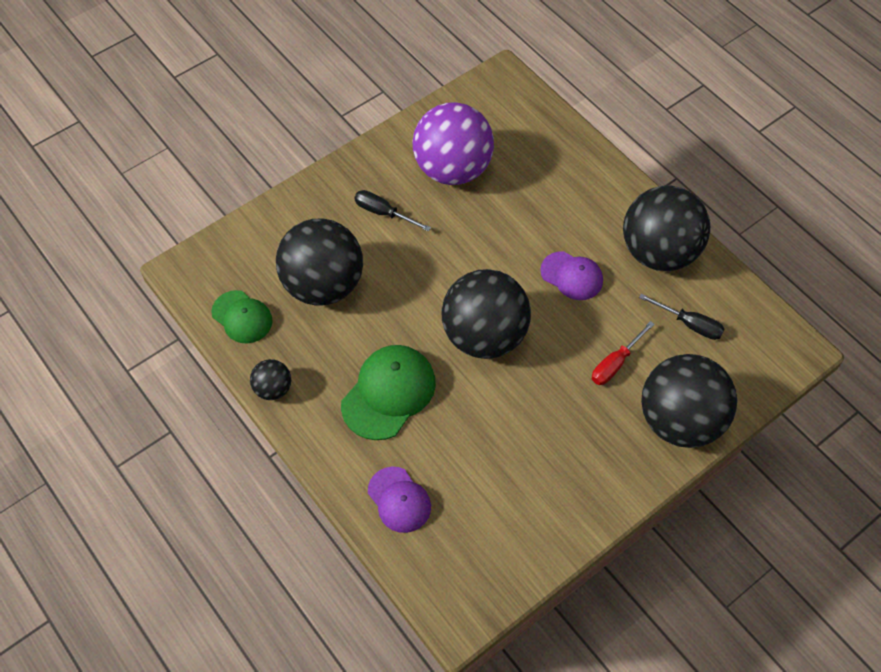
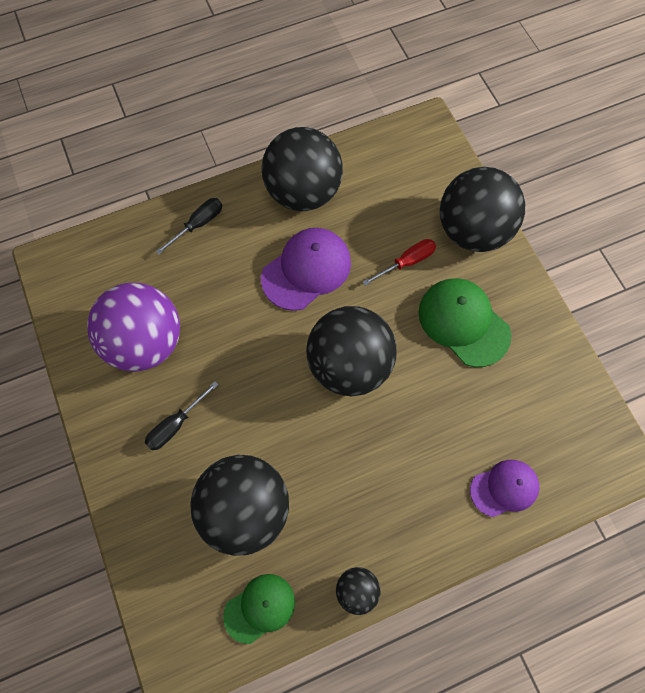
camera: 75 degrees left, 10 degrees up
(388, 393) = (390, 471): green cap -> green cap (463, 323)
(572, 276) = (306, 270): purple cap -> purple cap, size x1.55
(615, 363) = (406, 262): red screwdriver -> red screwdriver turned 90 degrees counterclockwise
(689, 324) = (383, 193): black screwdriver -> black screwdriver (198, 224)

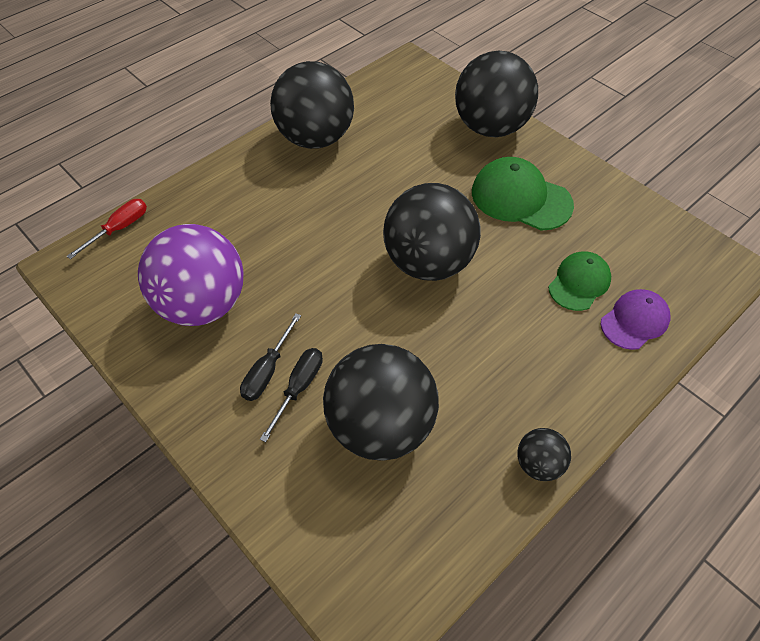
camera: 20 degrees left, 15 degrees down
(198, 224) = (219, 190): black screwdriver -> black screwdriver (299, 388)
(260, 608) = (442, 521): green cap -> green cap (579, 283)
(306, 270) = (348, 197): purple cap -> none
(406, 262) = (442, 166): red screwdriver -> red screwdriver (119, 229)

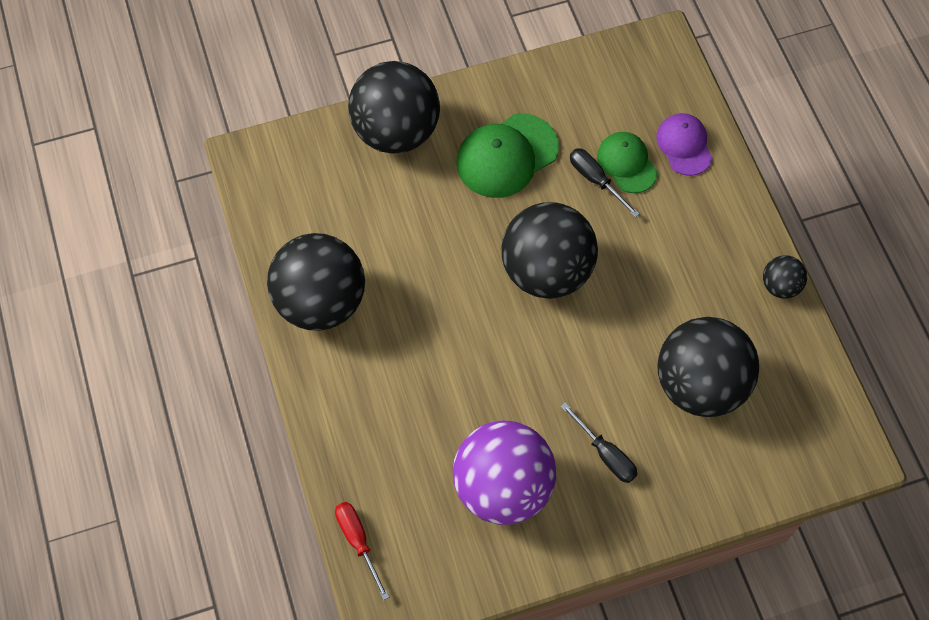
camera: 65 degrees left, 10 degrees up
(299, 388) = (635, 435): black screwdriver -> black screwdriver (595, 180)

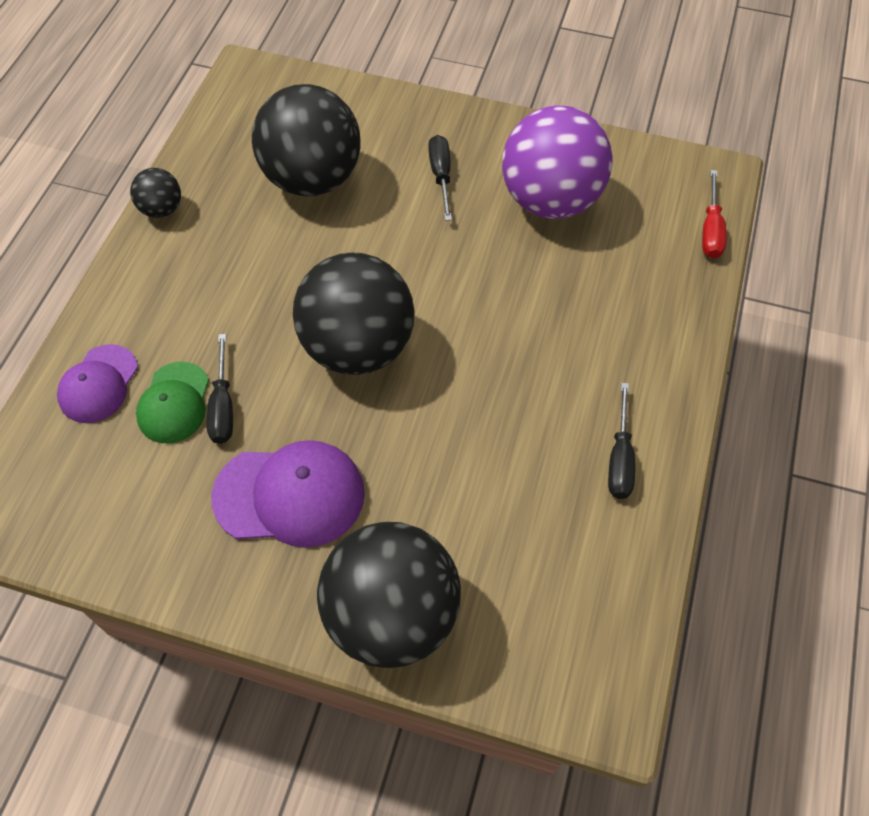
camera: 145 degrees left, 5 degrees down
(321, 302) = (620, 458): black ball -> black screwdriver
(506, 156) = (290, 495): green cap -> purple cap

